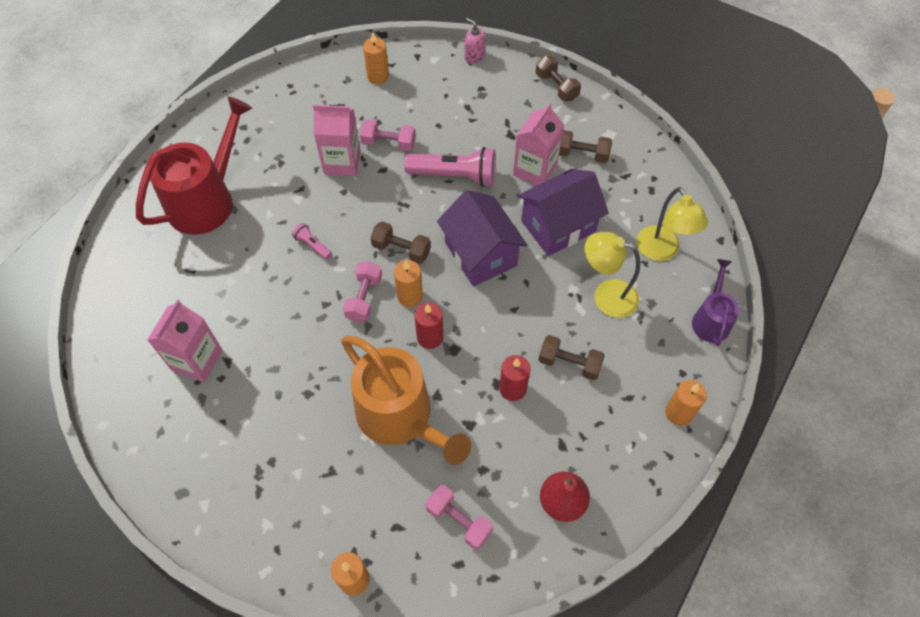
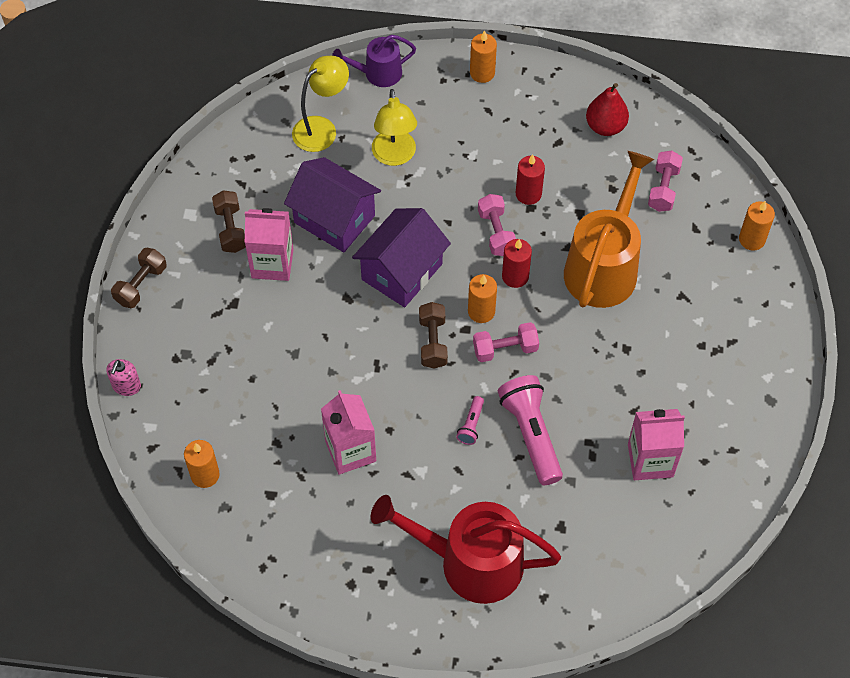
camera: 115 degrees left, 0 degrees up
(388, 143) = (302, 416): pink dumbbell -> pink dumbbell (496, 232)
(455, 176) = (316, 333): pink flashlight -> pink flashlight (531, 434)
(569, 363) = (480, 161): brown dumbbell -> none

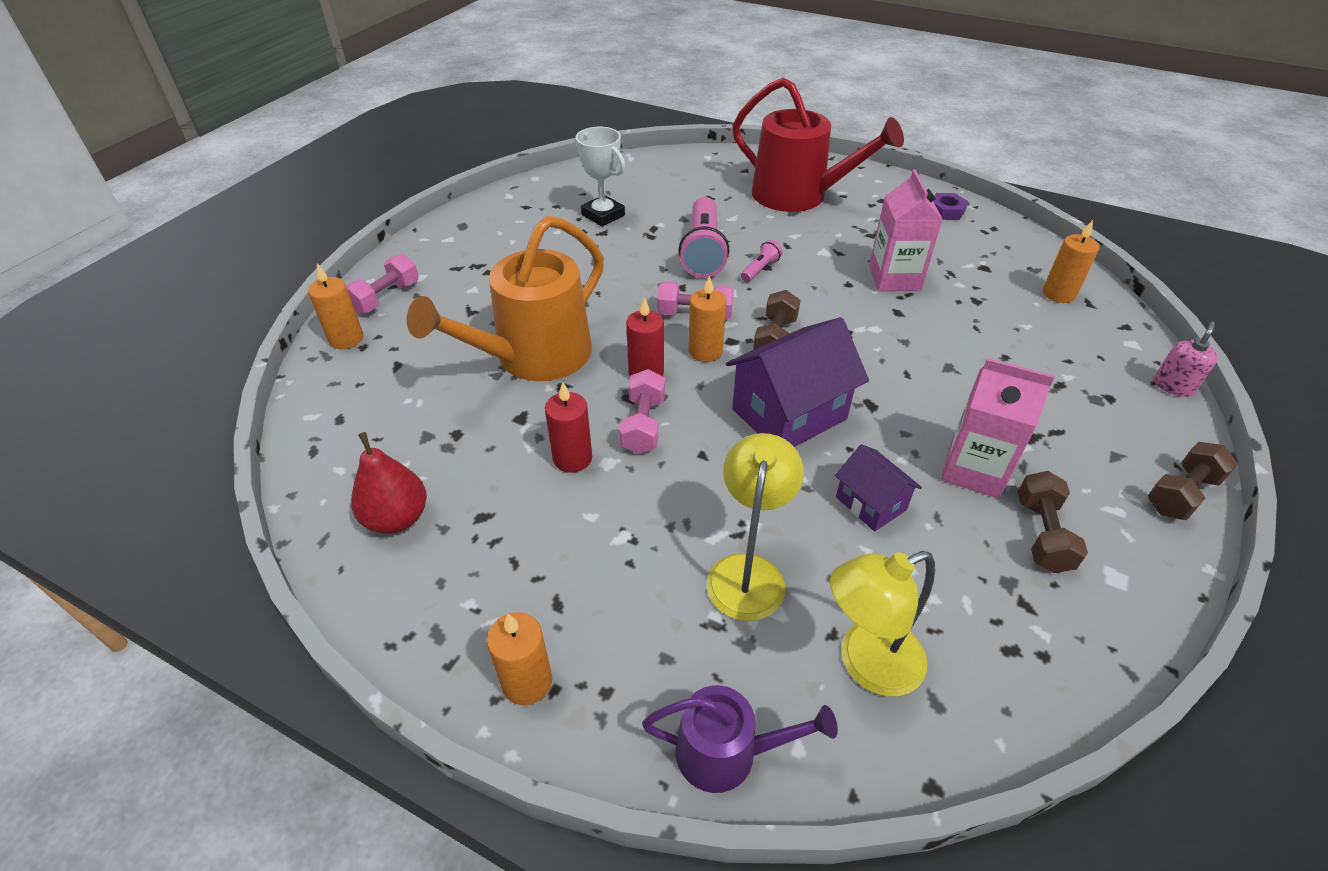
camera: 160 degrees left, 15 degrees down
(312, 584) = (946, 211): none -> purple nut
(334, 219) = (870, 503): purple house -> purple house, size x0.55
(650, 460) = (603, 215): pink carton -> white trophy
(663, 188) = (393, 416): pink dumbbell -> pink dumbbell (385, 297)

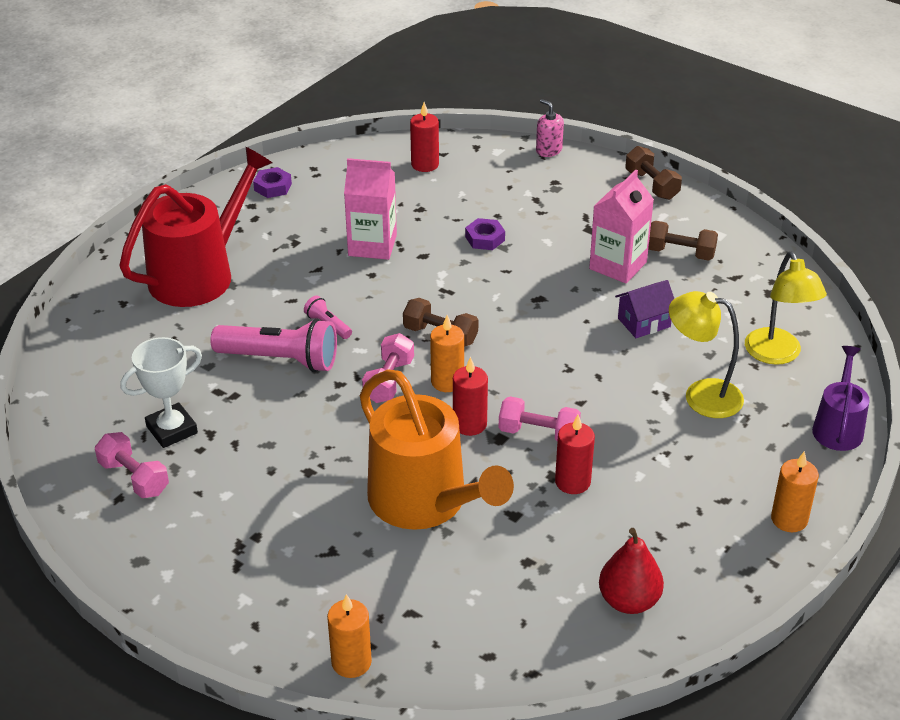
camera: 80 degrees left, 5 degrees down
(385, 297) = (278, 630): pink dumbbell -> pink dumbbell (134, 478)
(789, 414) = (541, 345): purple house -> none
(955, 351) = (485, 238): none -> purple nut
(1058, 294) = (425, 164): orange candle -> red candle

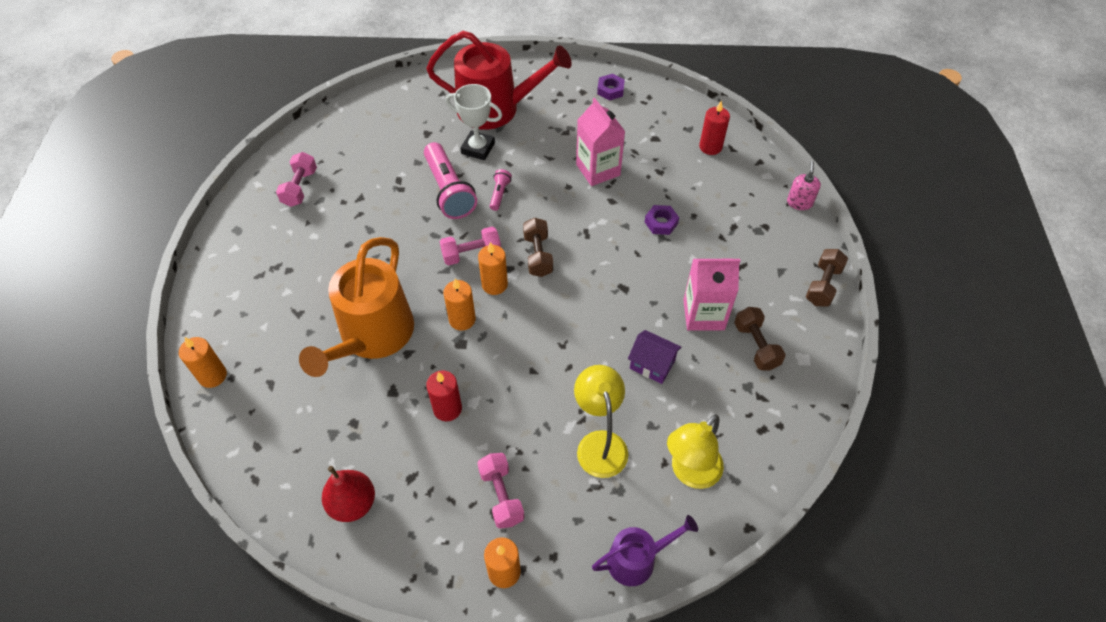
camera: 55 degrees right, 15 degrees up
(172, 430) = (350, 179): white trophy -> white trophy (478, 148)
(469, 424) = (462, 319): red candle -> orange candle
(538, 433) = (482, 363): pink dumbbell -> pink dumbbell (501, 496)

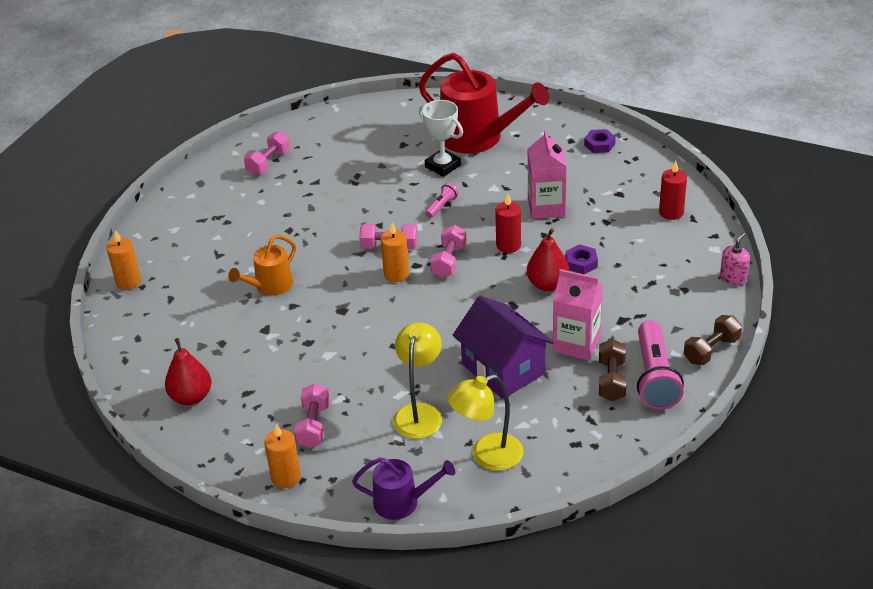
camera: 25 degrees right, 15 degrees down
(372, 336) = (270, 286): orange watering can -> orange watering can, size x0.54
(447, 409) = (303, 353): red candle -> red candle (508, 245)
(449, 191) = (397, 194): pink flashlight -> pink flashlight (654, 377)
(462, 319) = (353, 293): orange candle -> none
(538, 255) = (449, 261): brown dumbbell -> pink dumbbell
(643, 255) = (547, 284): none -> red pear
(652, 364) = (503, 369): purple house -> purple house, size x1.82

